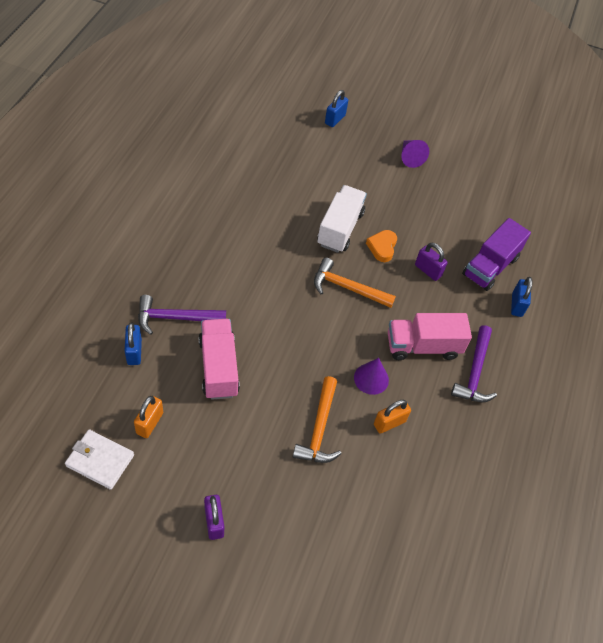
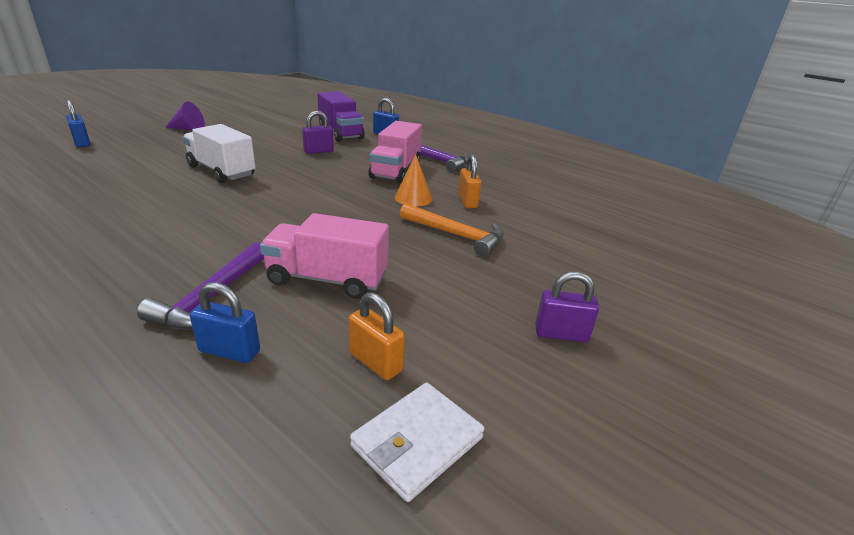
camera: 65 degrees left, 25 degrees down
(347, 288) = (298, 184): orange hammer -> none
(371, 378) = (413, 198): purple cone -> orange cone
(382, 247) = (270, 160): orange heart -> none

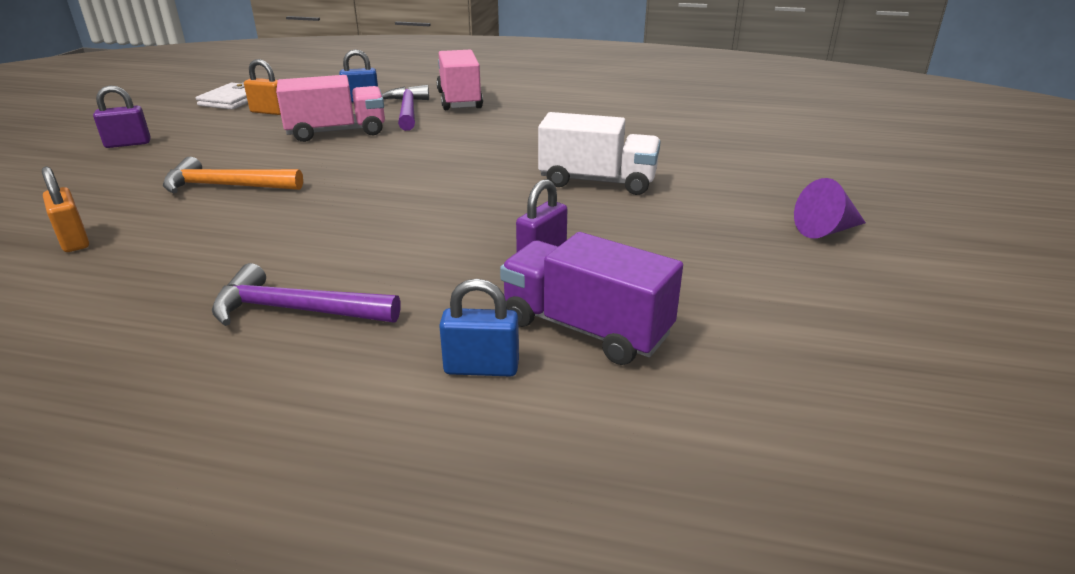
camera: 155 degrees right, 0 degrees up
(82, 143) = (839, 167): blue padlock -> none
(395, 171) = (363, 255): pink truck -> pink truck (459, 100)
(413, 198) = (302, 216): orange cone -> none
(467, 201) = (214, 232): orange padlock -> orange padlock (74, 240)

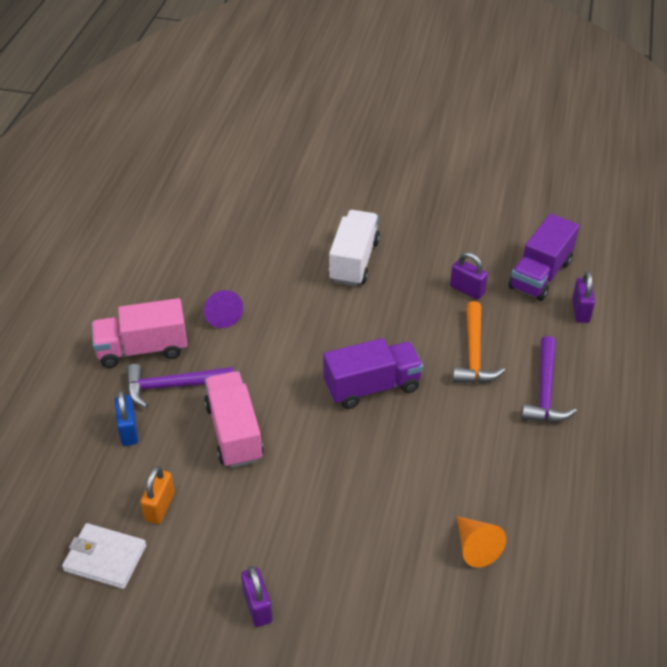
camera: 90 degrees left, 15 degrees up
(74, 240) = (475, 547): orange padlock -> orange cone
(226, 186) = (369, 481): orange hammer -> orange hammer (474, 353)
(367, 189) = (372, 387): none -> purple truck
(481, 368) = (580, 311): blue padlock -> purple padlock
(826, 230) = (423, 174): purple cone -> purple cone (222, 314)

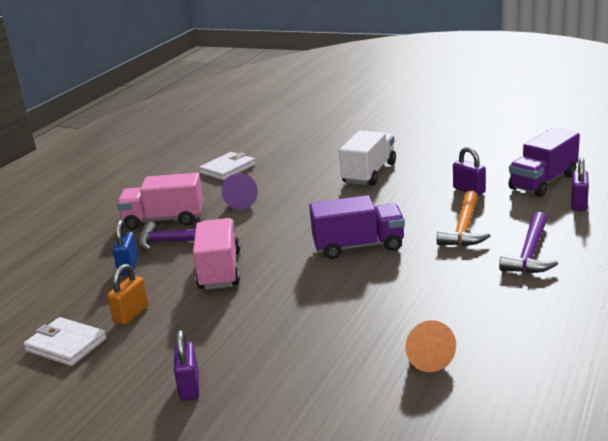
camera: 15 degrees right, 20 degrees down
(188, 254) = (228, 169): none -> white wallet

